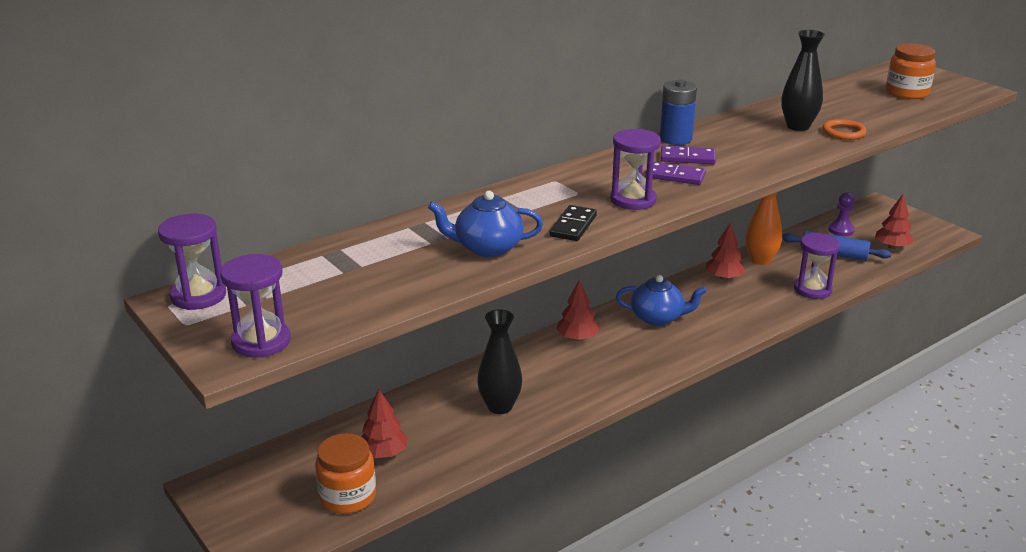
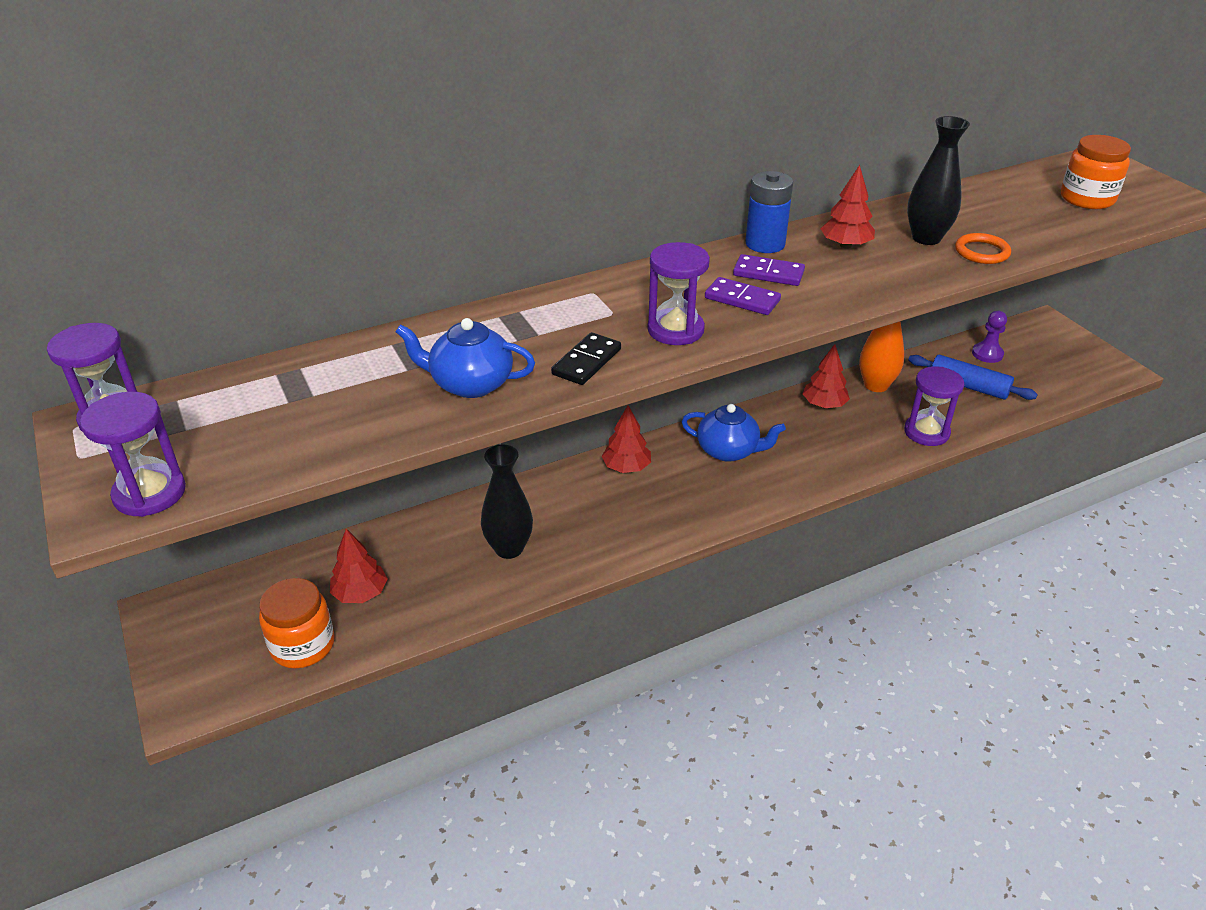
camera: 10 degrees right, 10 degrees up
(892, 247) = (1044, 383): red tree -> red tree (845, 245)

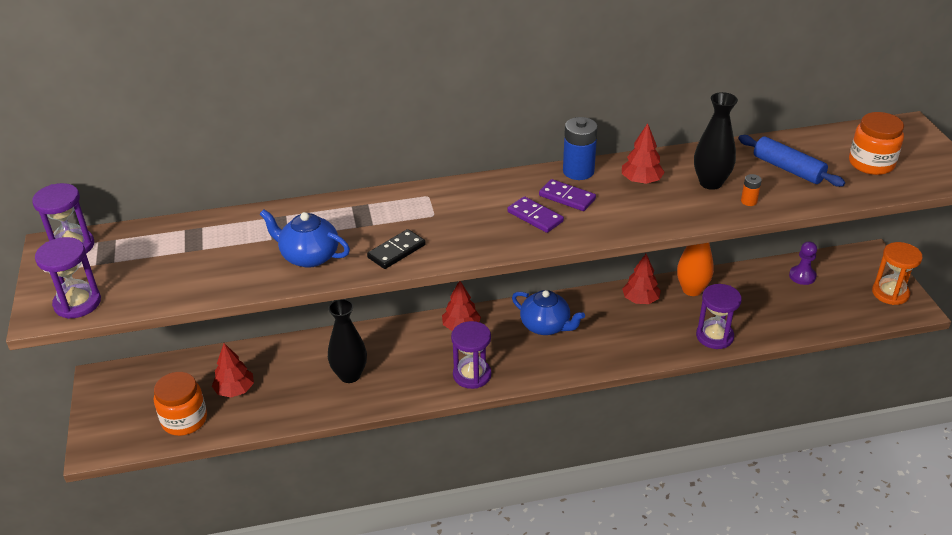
camera: 15 degrees right, 0 degrees up
(675, 330) = (472, 235): purple hourglass -> purple hourglass (472, 375)
(968, 386) = (771, 302): blue rolling pin -> blue rolling pin (788, 169)
(982, 252) = (749, 201): orange ring -> orange battery
(1087, 358) = (890, 293): none -> orange hourglass

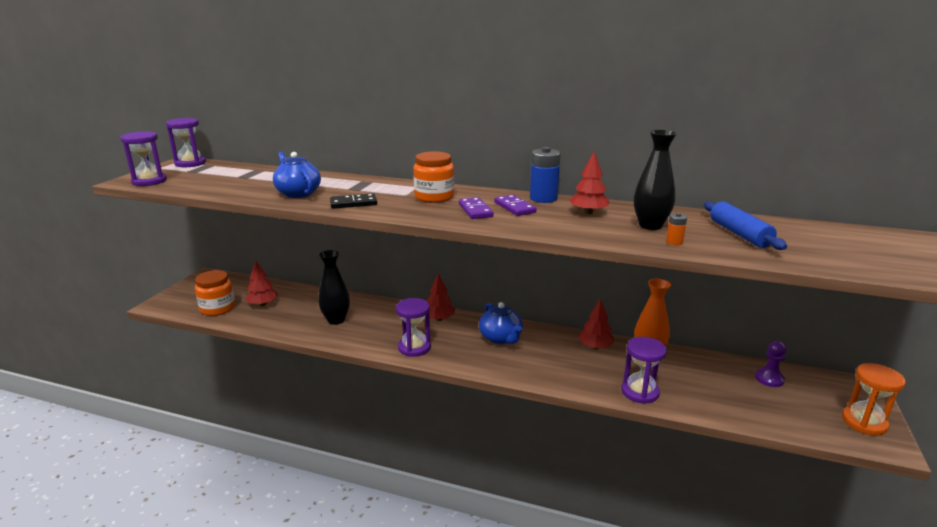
camera: 30 degrees right, 15 degrees down
(871, 163) = (839, 249): orange jar -> orange jar (434, 197)

